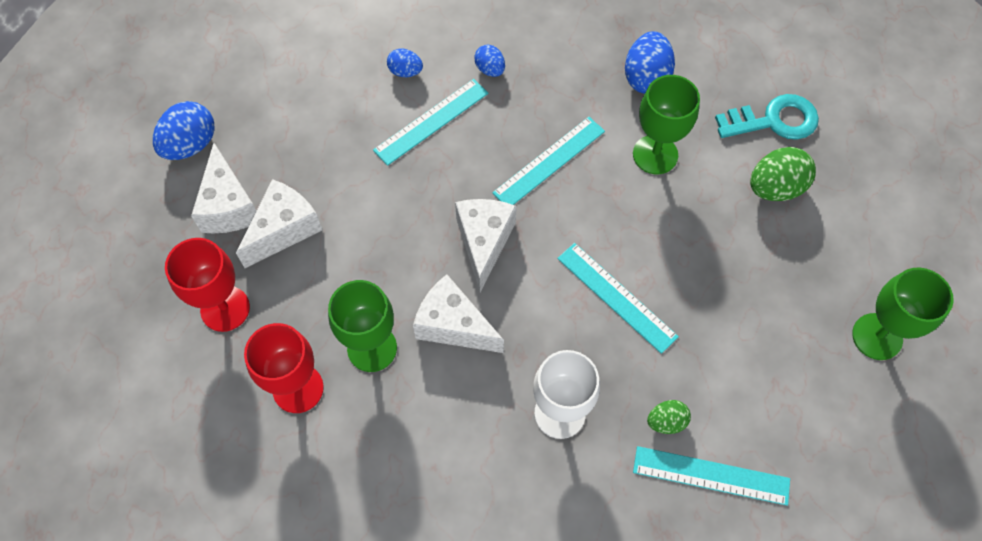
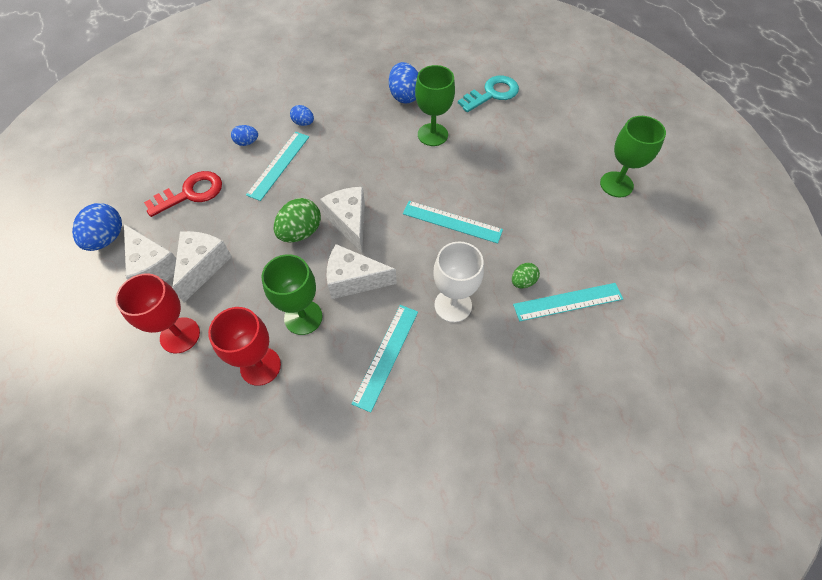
camera: 25 degrees left, 5 degrees down
(309, 120) = (191, 193): none -> red key
(549, 162) = (368, 161): turquoise ruler -> turquoise ruler (386, 356)
(775, 188) = (513, 128): green egg -> green egg (300, 232)

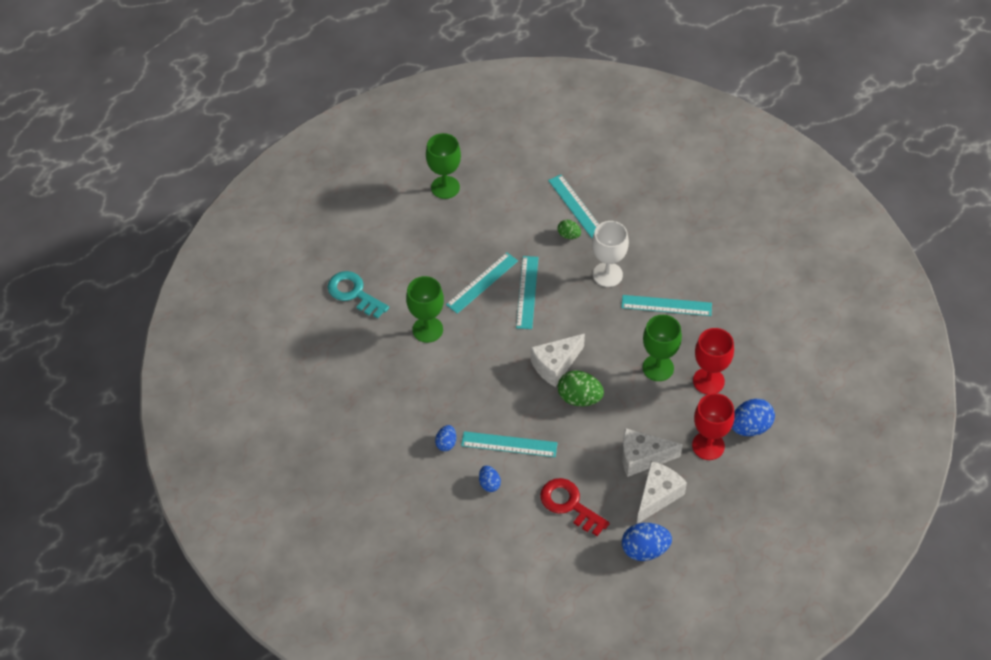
camera: 105 degrees left, 5 degrees down
(354, 280) = (611, 344): white cheese -> none
(405, 96) = (379, 366): blue egg -> blue egg (750, 427)
(476, 187) = (482, 283): none -> turquoise ruler

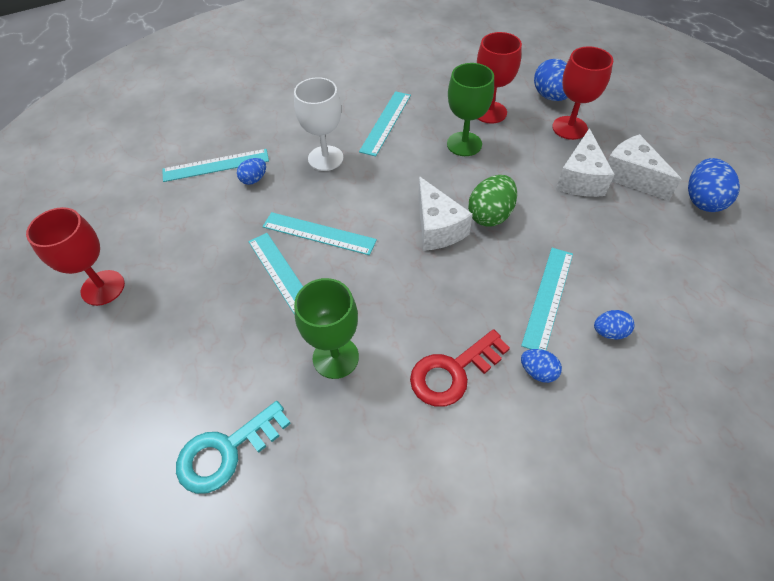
camera: 75 degrees left, 0 degrees up
(445, 187) = (103, 288): green goblet -> red goblet
(569, 235) = (254, 179): green egg -> blue egg
(569, 504) = (642, 254): red key -> red key (453, 372)

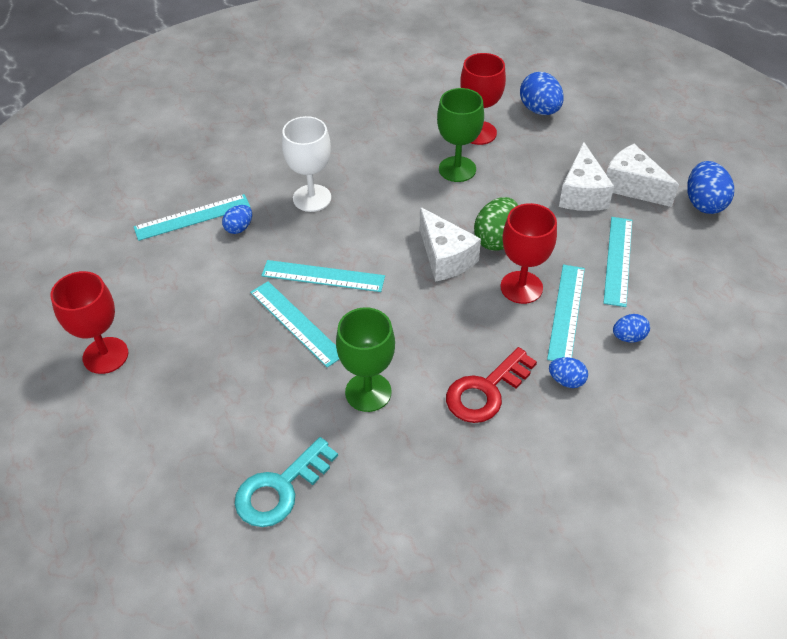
camera: 10 degrees left, 5 degrees down
(386, 122) = (369, 154): turquoise ruler -> turquoise ruler (618, 260)
(569, 128) = (564, 142): red goblet -> red goblet (521, 287)

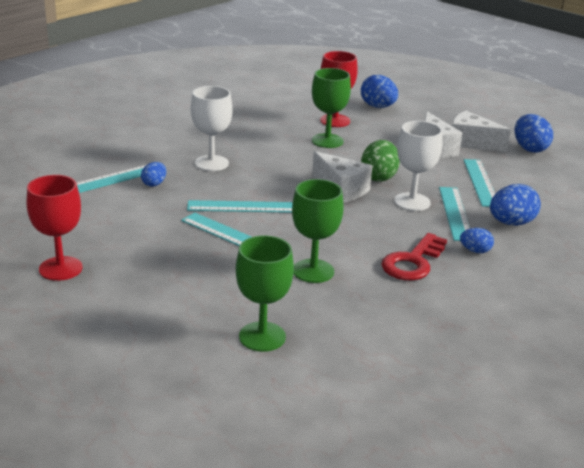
camera: 15 degrees left, 20 degrees down
(280, 489) = (262, 336): turquoise key -> green goblet
(521, 287) = (412, 202): red goblet -> white goblet
(628, 337) = (511, 223): blue egg -> blue egg, size x1.73

